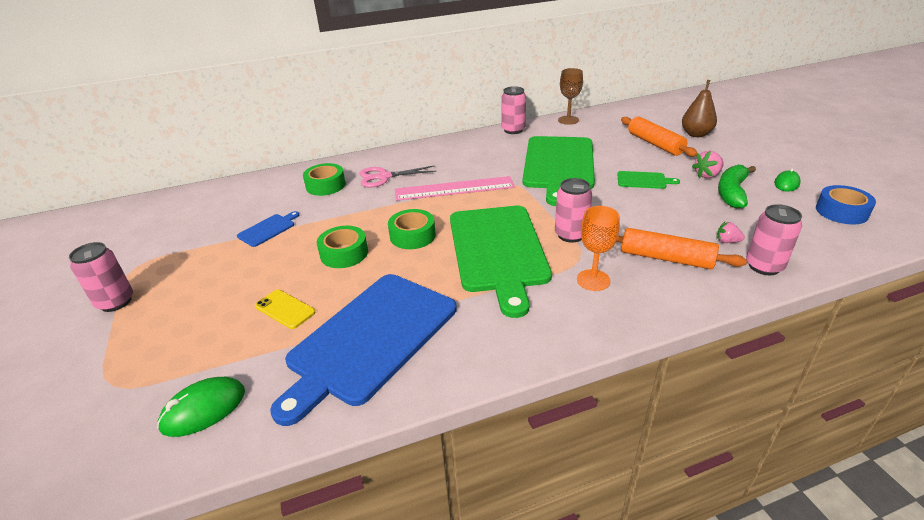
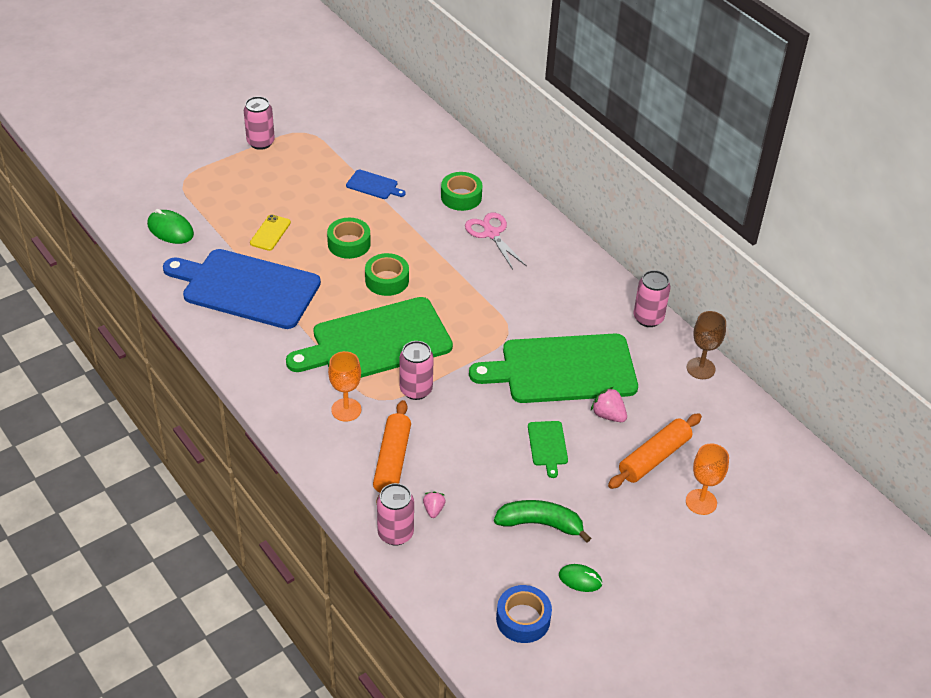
camera: 70 degrees right, 10 degrees up
(454, 188) = (482, 292): pink ruler -> none
(696, 134) = (701, 502): brown pear -> orange goblet
(707, 175) = (579, 505): pink strawberry -> pink strawberry (608, 415)

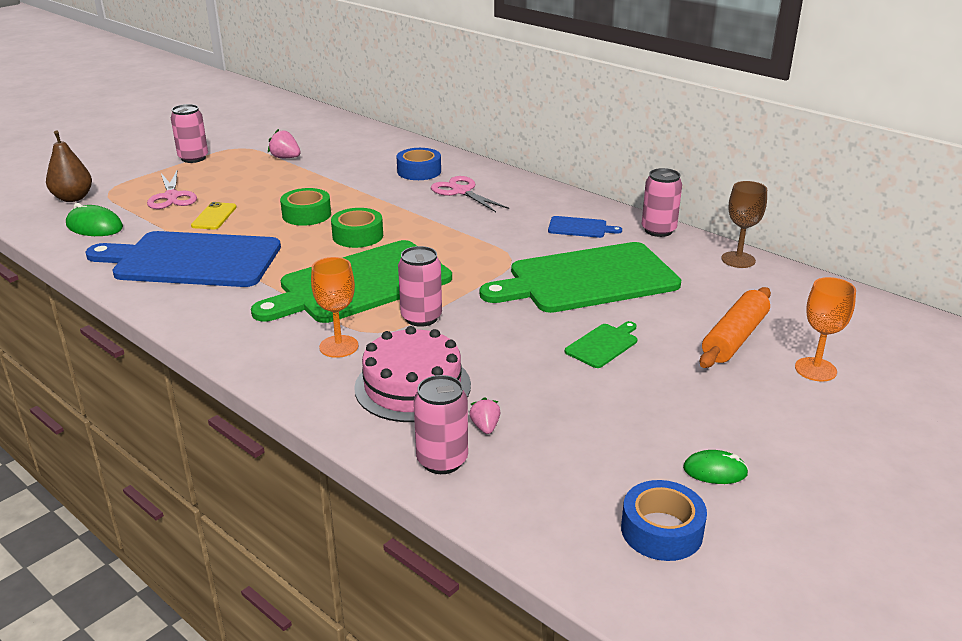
camera: 10 degrees left, 15 degrees down
(153, 186) = (73, 198): none -> brown pear
(237, 198) = (172, 197): none -> pink scissors
(374, 185) = (323, 173): blue cutting board -> blue cutting board (580, 227)
(392, 461) = (412, 386): orange rolling pin -> pink cake
(461, 197) = (419, 171): green tape -> blue tape
(540, 524) = (632, 420): green banana -> none
(548, 445) = (603, 345): green cutting board -> green cutting board turned 120 degrees counterclockwise
(608, 415) = (659, 309): pink strawberry -> pink strawberry (285, 158)

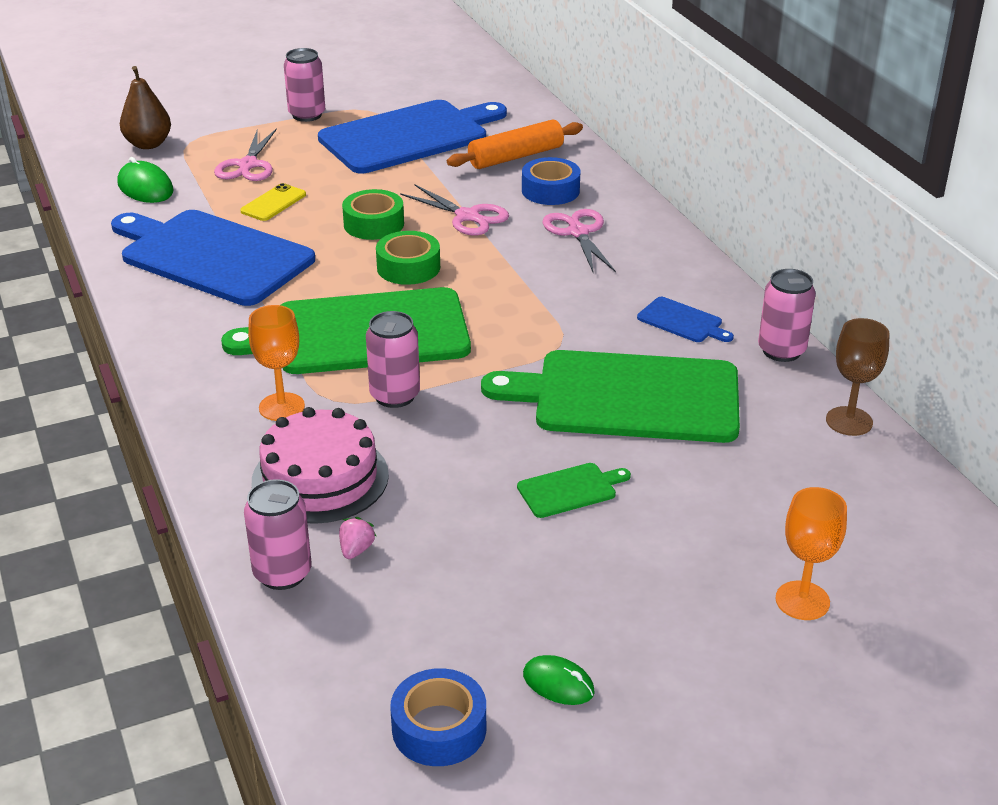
camera: 25 degrees right, 5 degrees up
(285, 158) = (409, 136): pink strawberry -> blue cutting board
(373, 197) = (467, 216): none -> pink scissors
(734, 338) = (738, 528): orange rolling pin -> orange rolling pin (515, 156)

